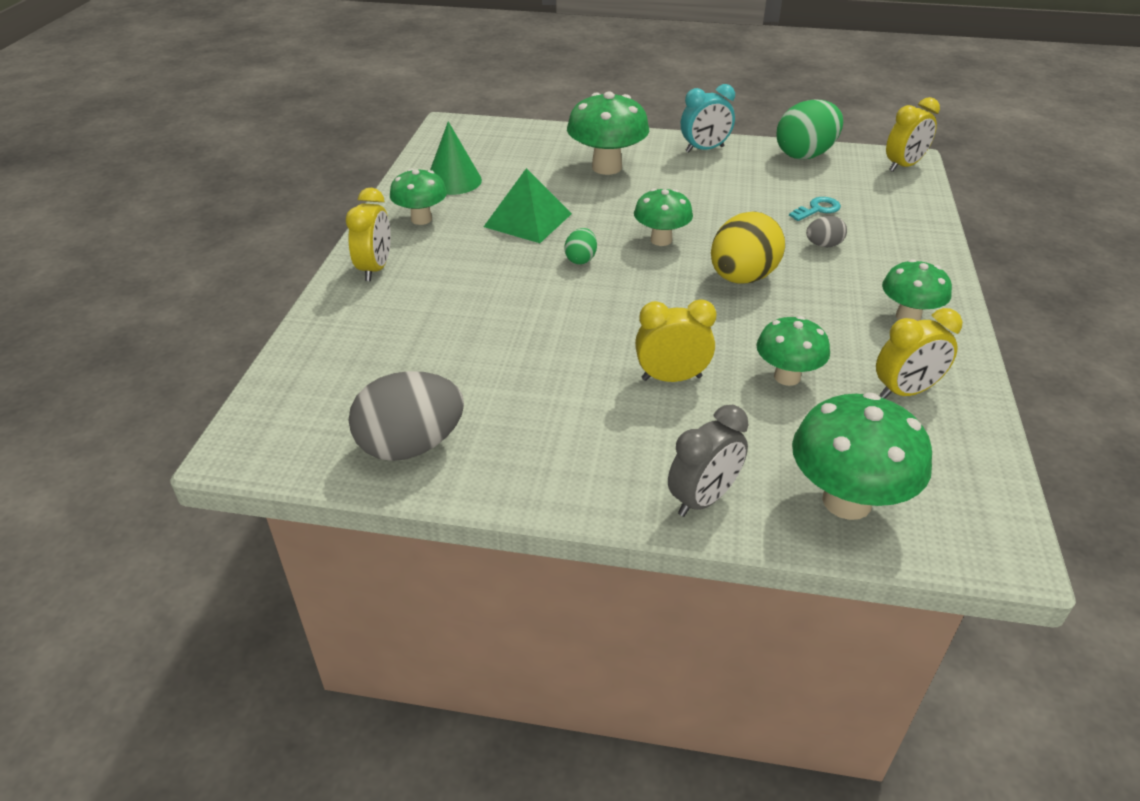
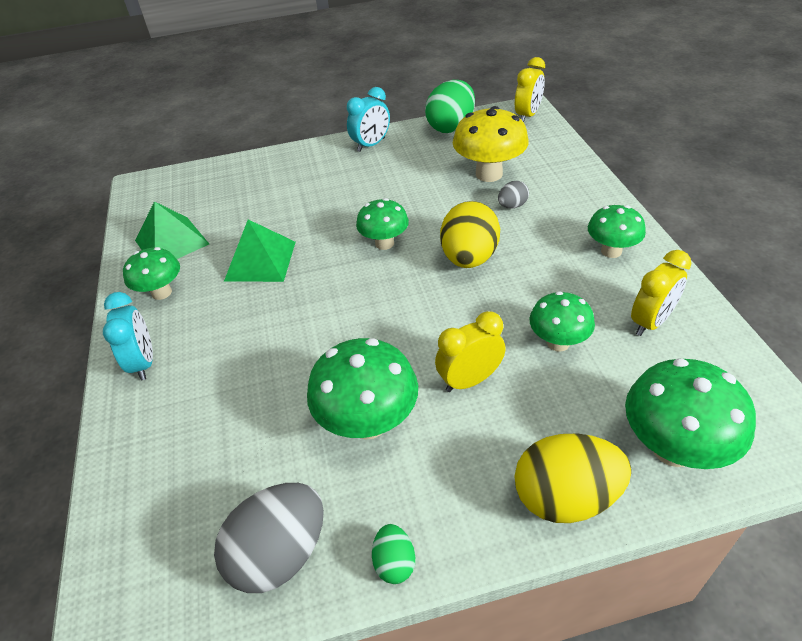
camera: 20 degrees left, 5 degrees up
(375, 269) = (144, 362): yellow clock -> turquoise clock
(453, 181) = (171, 242): green cone -> green pyramid
(581, 259) = (328, 286): green egg -> green egg (394, 562)
(606, 167) = (300, 186): green mushroom -> green mushroom (368, 422)
(703, 499) = (565, 497): grey clock -> yellow egg
(817, 209) = (489, 174): turquoise key -> yellow mushroom

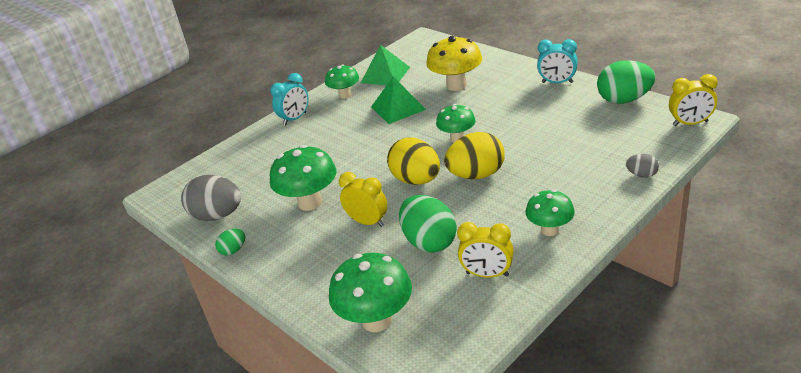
camera: 60 degrees right, 10 degrees down
(489, 174) = (582, 141): yellow mushroom -> yellow mushroom (456, 85)
(512, 206) = (555, 167): grey egg -> grey egg (641, 175)
(558, 342) = (429, 242): green mushroom -> green egg
(565, 497) = (309, 290): yellow egg -> yellow egg (416, 180)

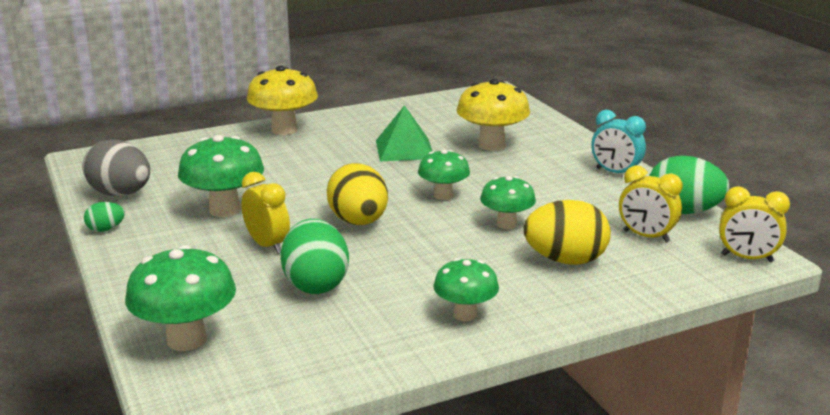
camera: 15 degrees right, 10 degrees down
(295, 119) = (284, 130): turquoise clock -> yellow mushroom
(345, 95) = (358, 122): green mushroom -> green mushroom (506, 224)
(385, 75) = (421, 115): green pyramid -> none
(476, 175) = (431, 236): yellow egg -> yellow egg (565, 260)
(487, 274) = (350, 335): yellow clock -> yellow clock (646, 236)
(641, 175) = (632, 293): grey egg -> none

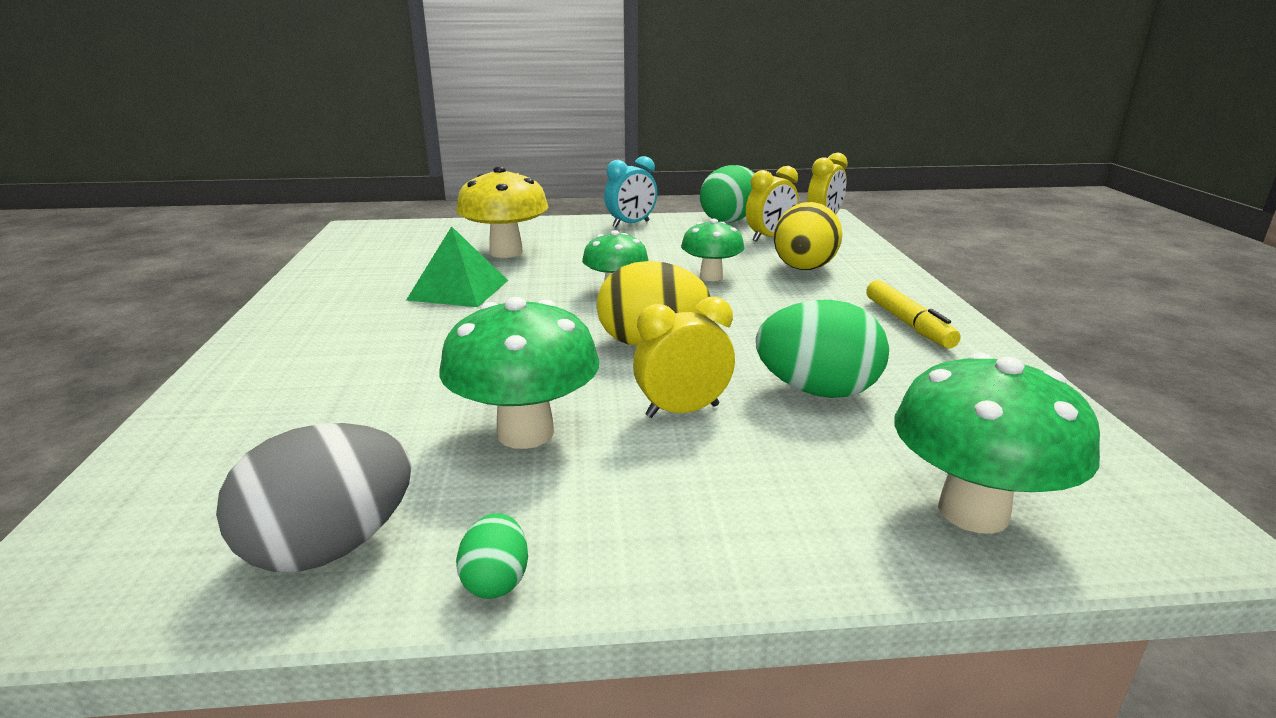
camera: 70 degrees left, 0 degrees up
(284, 130) = (268, 351): yellow mushroom -> none
(465, 314) = (908, 323): green mushroom -> yellow marker

